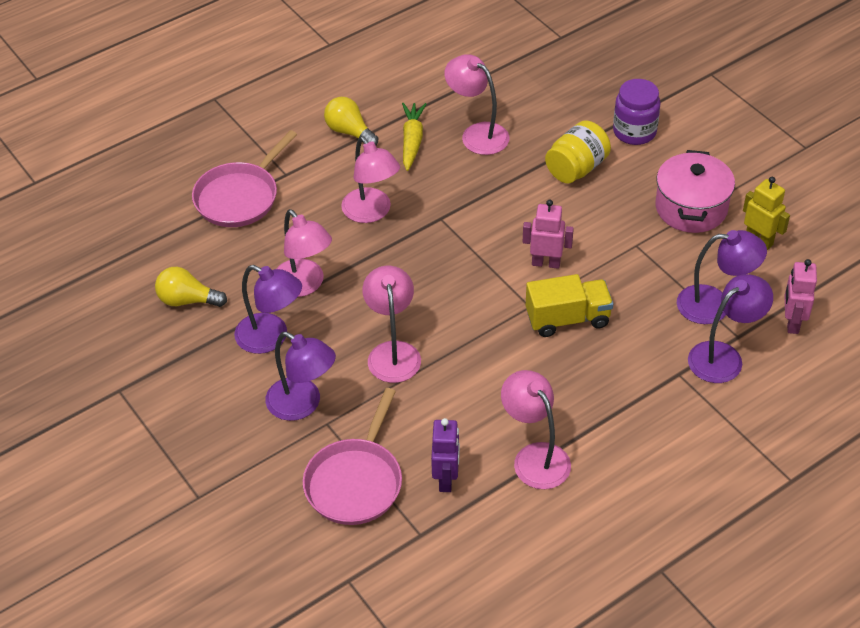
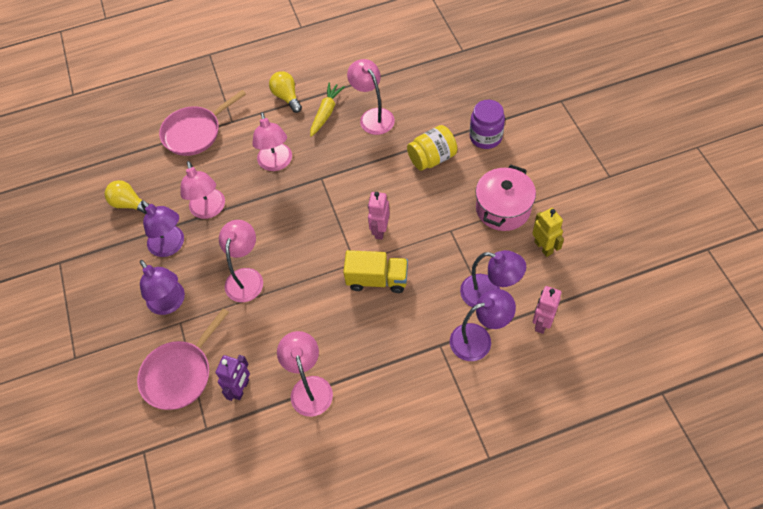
camera: 20 degrees right, 10 degrees up
(546, 263) = (380, 230): pink robot -> pink robot turned 105 degrees counterclockwise

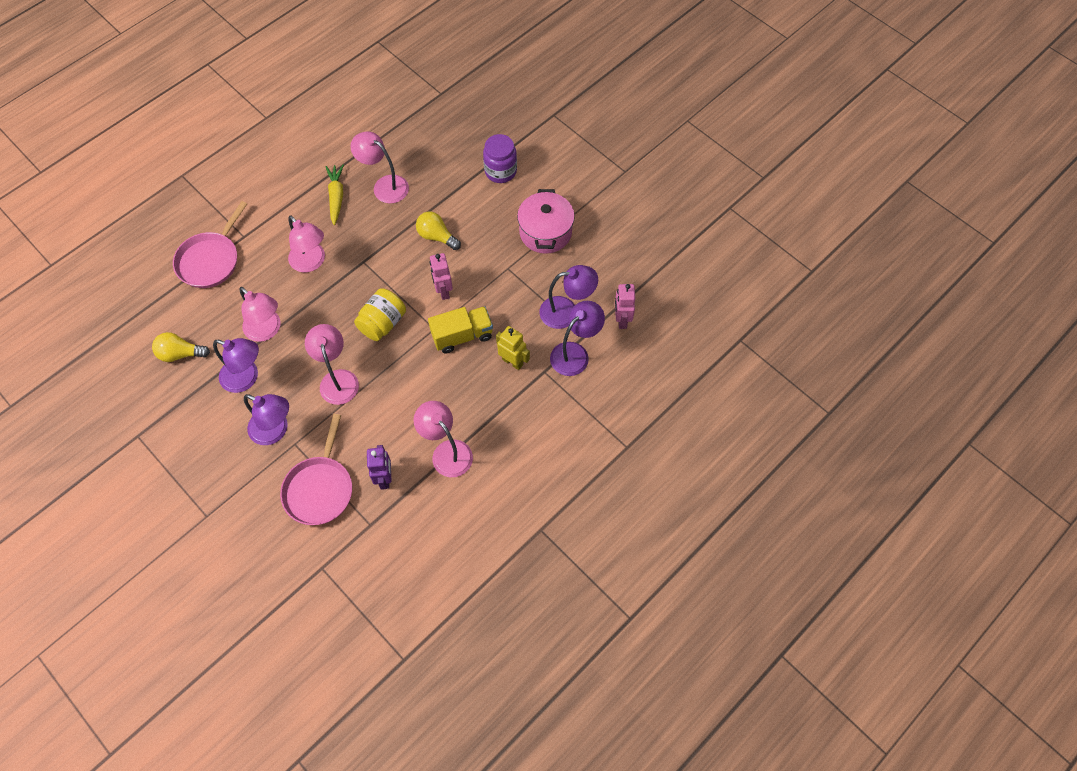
camera: 30 degrees left, 5 degrees up
(287, 97) = (288, 194): yellow light bulb -> yellow light bulb (436, 236)
(432, 158) = (460, 207): yellow jar -> yellow jar (382, 323)
(543, 247) = (595, 254): yellow robot -> yellow robot (512, 362)

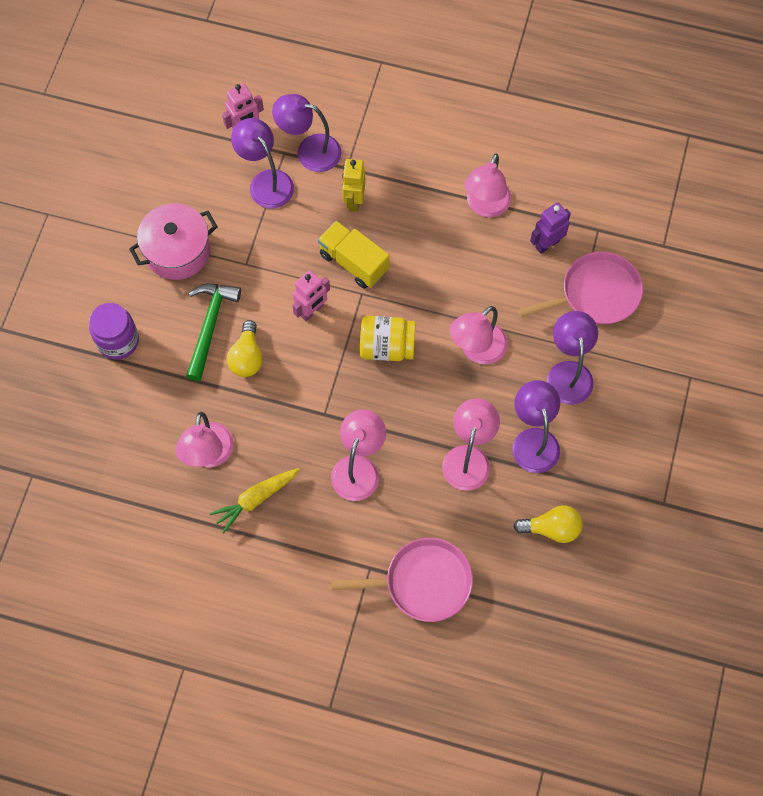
camera: 120 degrees left, 5 degrees up
(180, 354) = (551, 528): yellow light bulb -> yellow light bulb turned 60 degrees counterclockwise
(475, 226) = (210, 326): none -> green hammer

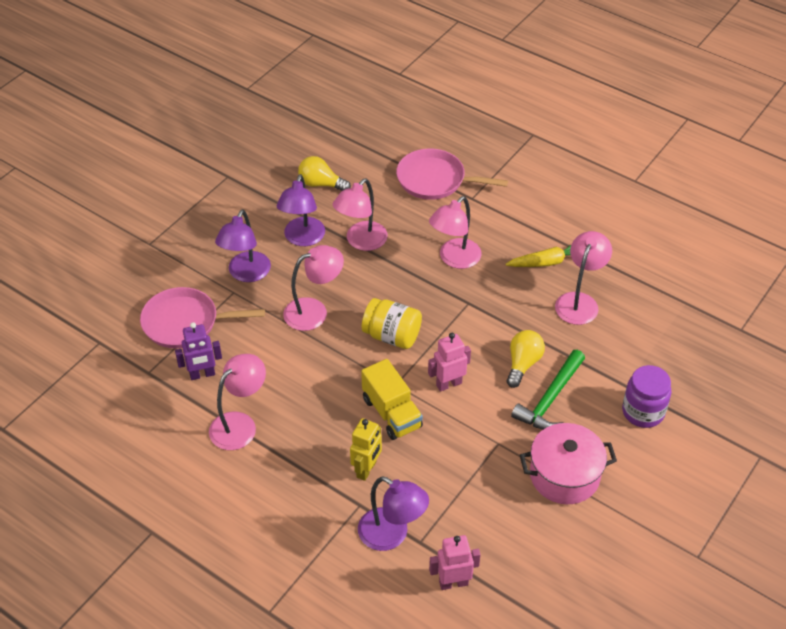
camera: 160 degrees left, 20 degrees down
(266, 182) = (450, 517): purple lamp -> none

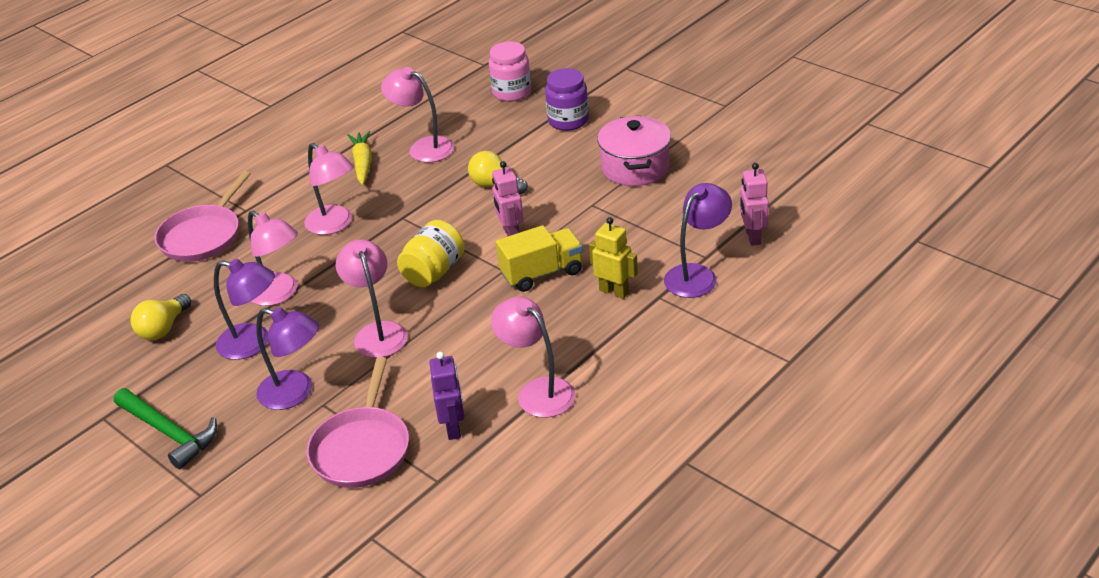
camera: 80 degrees left, 10 degrees down
(550, 399) = (543, 171): green hammer -> green hammer (169, 433)
(689, 359) = (512, 92): none -> pink jar

